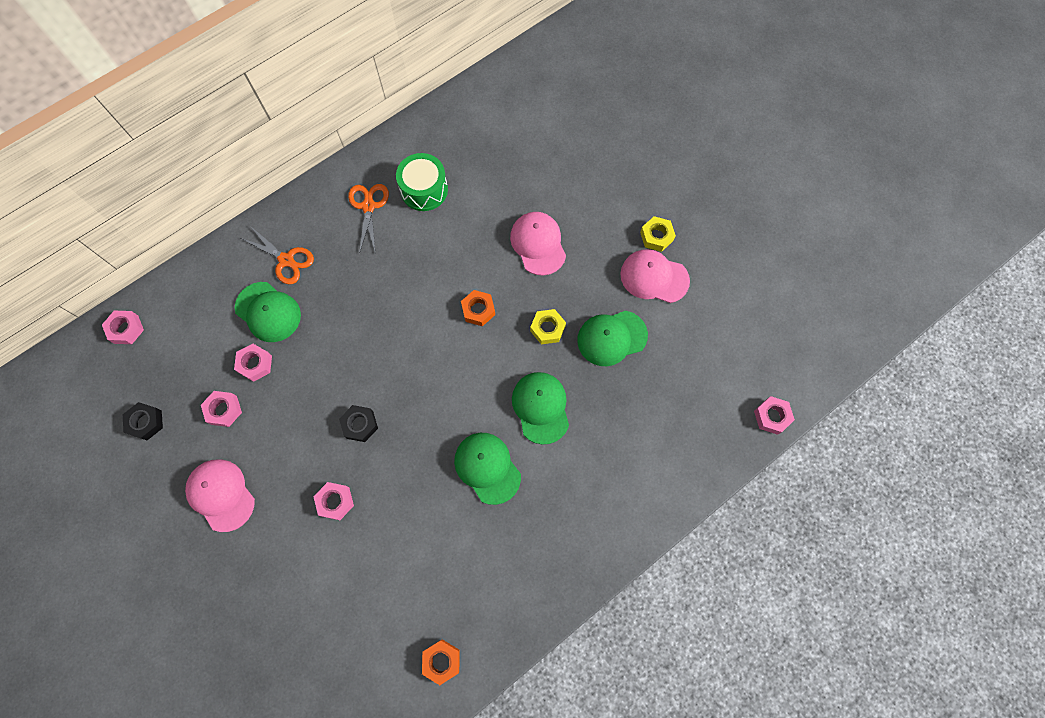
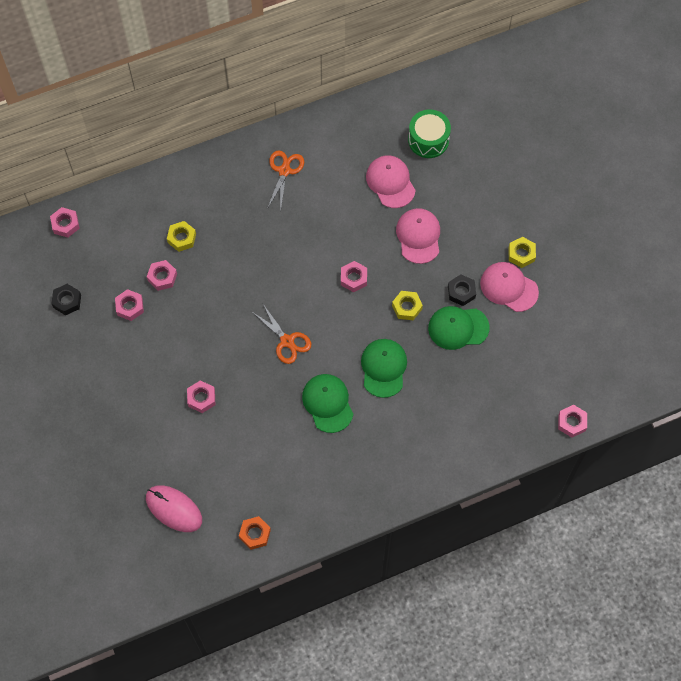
camera: 15 degrees right, 5 degrees down
(221, 495) = (114, 370): pink cap -> pink cap (390, 182)
(268, 312) = (182, 238): green cap -> yellow nut
(286, 260) = (206, 200): orange scissors -> orange scissors (287, 341)
(333, 656) = (174, 509): none -> pink mouse
(360, 424) = (235, 345): black nut -> black nut (461, 292)
(424, 190) = (334, 168): green drum -> green drum (428, 140)
(478, 310) = (353, 278): orange nut -> pink nut

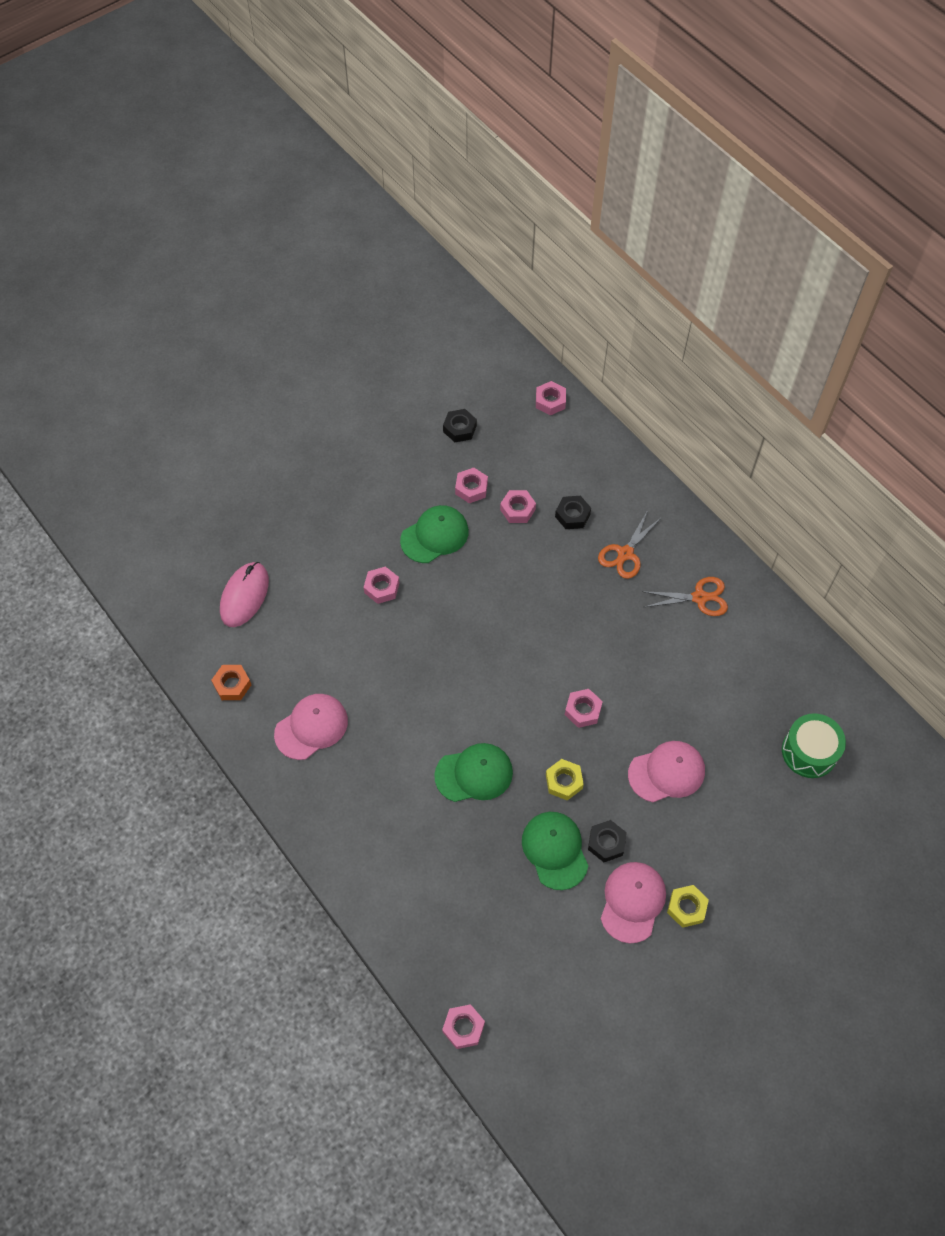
camera: 75 degrees right, 5 degrees down
(182, 238) = (572, 515): yellow nut -> black nut
(287, 341) = (477, 658): orange scissors -> orange scissors (625, 554)
(327, 403) = (411, 722): green cap -> green cap (435, 536)
(390, 182) = (730, 721): pink cap -> pink cap (311, 727)

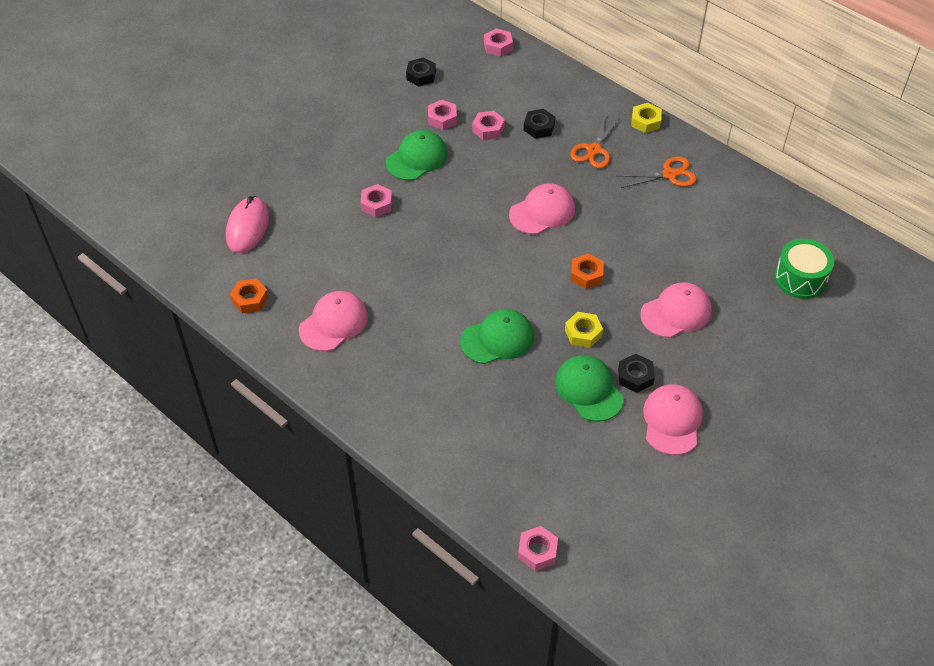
camera: 10 degrees left, 10 degrees down
(553, 624) = (542, 212): none -> pink cap
(583, 710) = (586, 275): pink nut -> orange nut
(686, 908) = (724, 418): yellow nut -> yellow nut (645, 121)

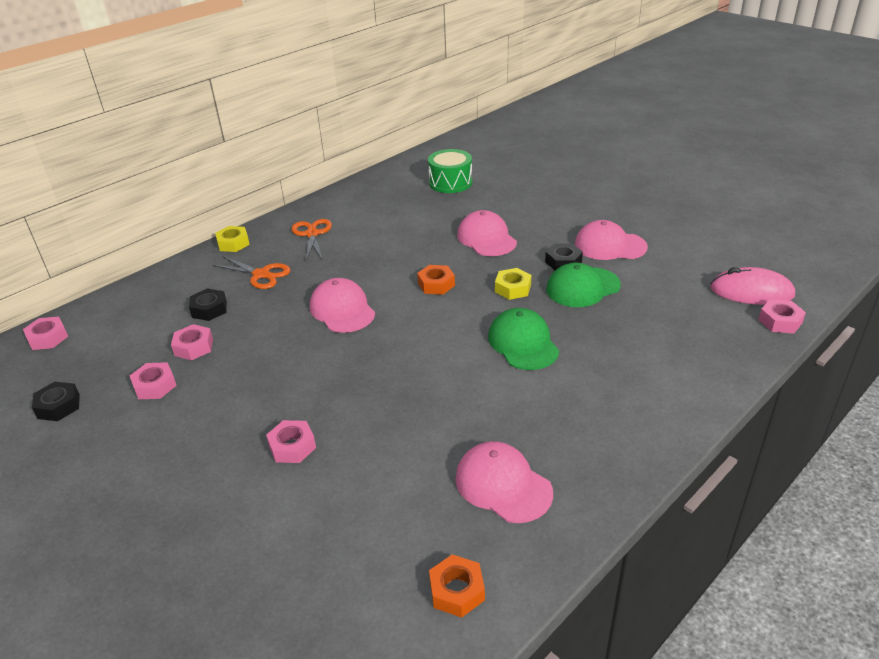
camera: 85 degrees left, 15 degrees down
(247, 227) = (300, 606): pink mouse -> pink mouse (751, 292)
(417, 158) = (219, 408): green cap -> none

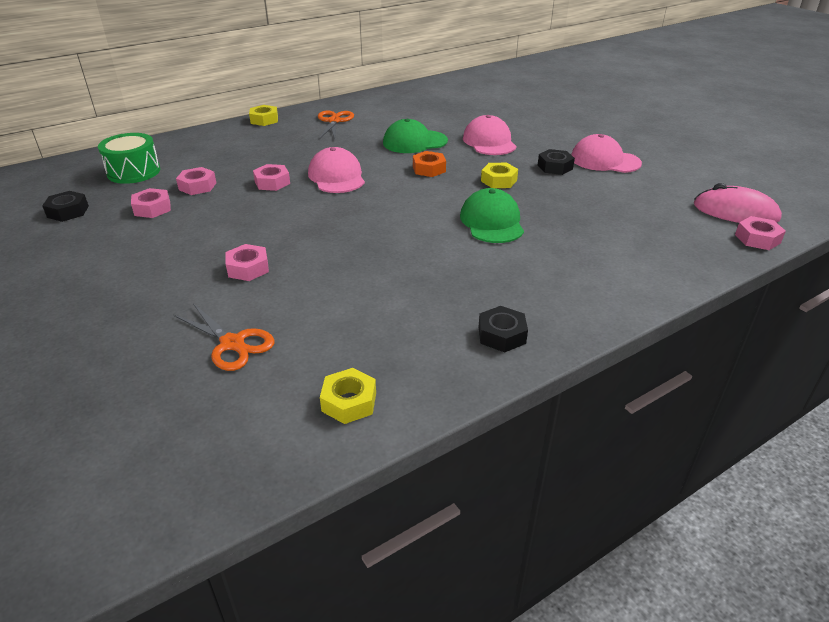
camera: 10 degrees right, 0 degrees up
(48, 338) = (83, 164): pink nut -> pink nut (272, 182)
(209, 309) = (223, 162): black nut -> black nut (501, 335)
(261, 275) = (278, 144): orange scissors -> orange scissors (232, 344)
(450, 182) = (473, 99): green drum -> green drum (134, 172)
(457, 591) = (349, 402): orange nut -> yellow nut
(503, 485) = (428, 326): pink cap -> none
(582, 287) = (566, 188): green cap -> green cap (414, 142)

